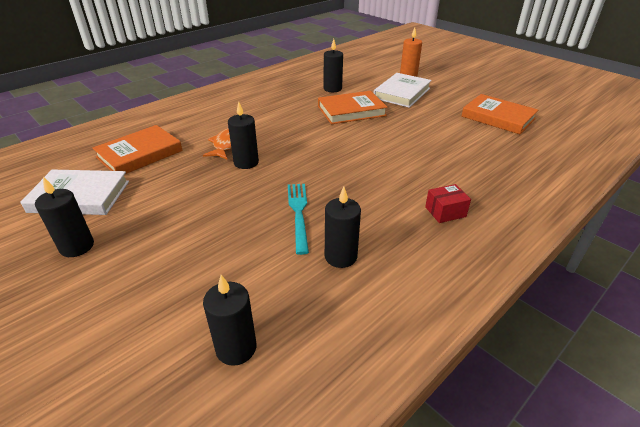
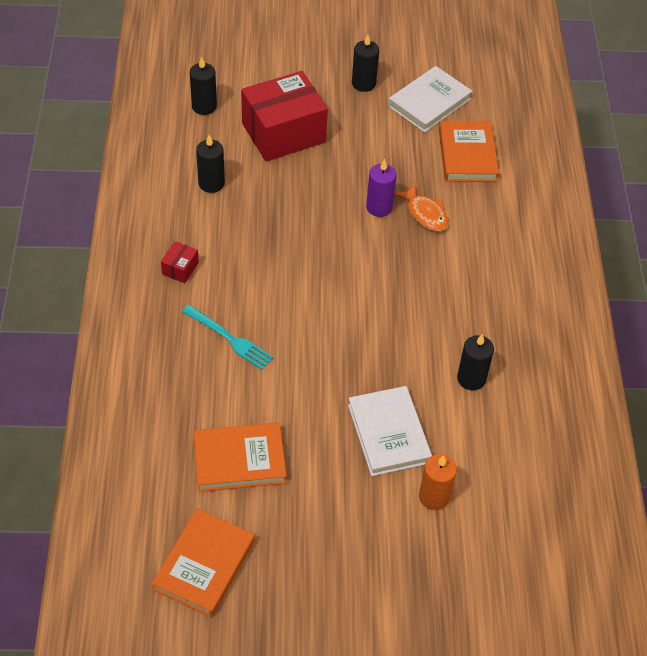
camera: 130 degrees right, 15 degrees up
(213, 255) = (283, 133): none -> red box
(246, 162) = (379, 207): black candle -> purple candle
(298, 212) = (277, 194): turquoise fork -> turquoise fork (230, 339)
(351, 111) = (395, 348): orange book -> orange book (204, 565)

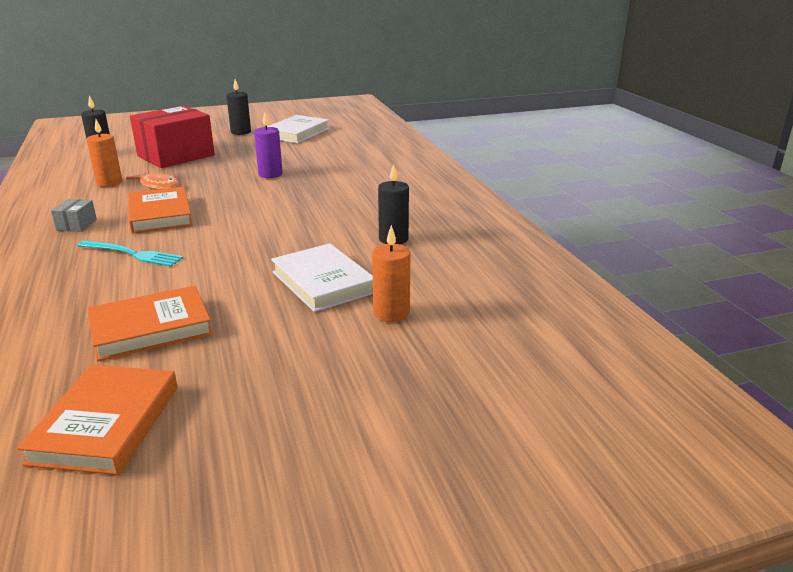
camera: 15 degrees left, 25 degrees down
(180, 268) = (76, 225): red box -> grey box
(211, 183) = (109, 182): black candle -> orange candle
(425, 213) = (312, 172): orange fish -> orange fish (158, 186)
(467, 155) = (337, 147): orange book -> orange book (160, 214)

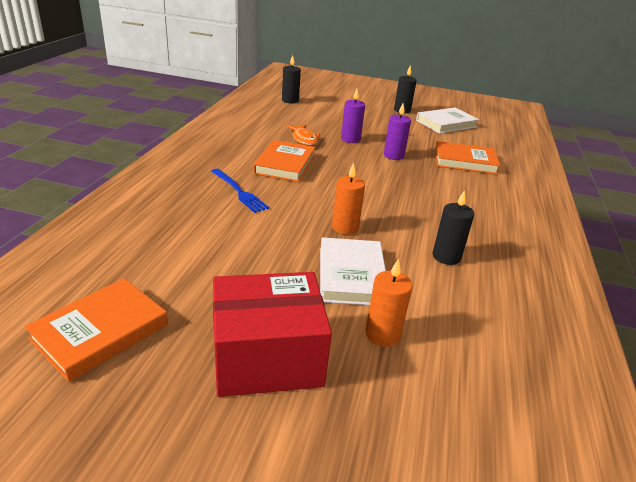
camera: 30 degrees right, 5 degrees up
(76, 225) = (226, 154): grey box -> none
(109, 182) = (275, 126): orange candle -> orange candle (345, 227)
(133, 254) = (239, 192): turquoise fork -> blue fork
(151, 328) = (196, 262): orange book -> orange book (464, 161)
(176, 156) = (337, 117): red box -> red box (267, 357)
(210, 172) = (350, 139): none -> purple candle

